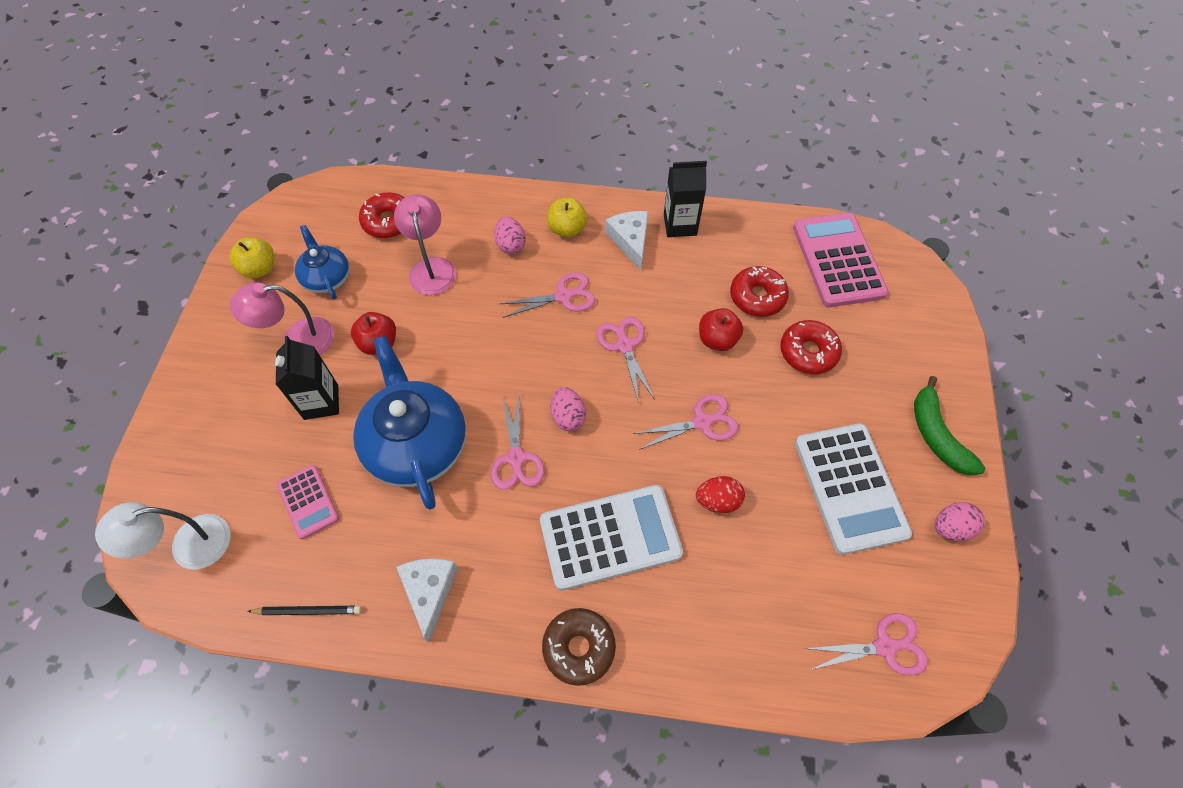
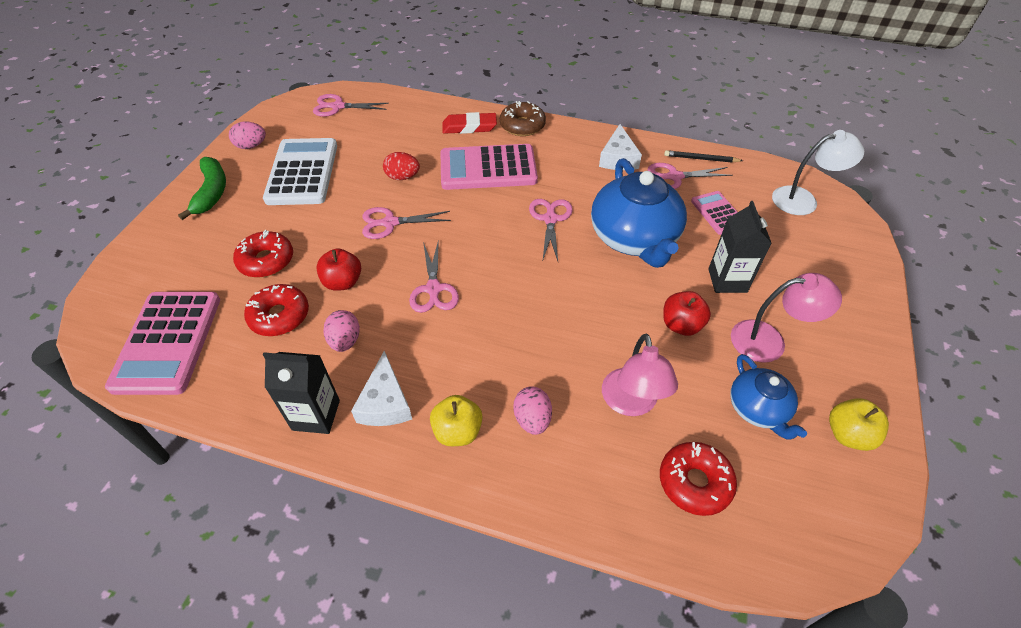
camera: 170 degrees left, 10 degrees down
(564, 296) = (481, 346): pink scissors -> pink scissors (674, 177)
(568, 417) = (502, 241): pink egg -> pink egg (345, 341)
(610, 537) = (488, 168): white calculator -> pink calculator
(660, 629) = (469, 127): none -> red eraser

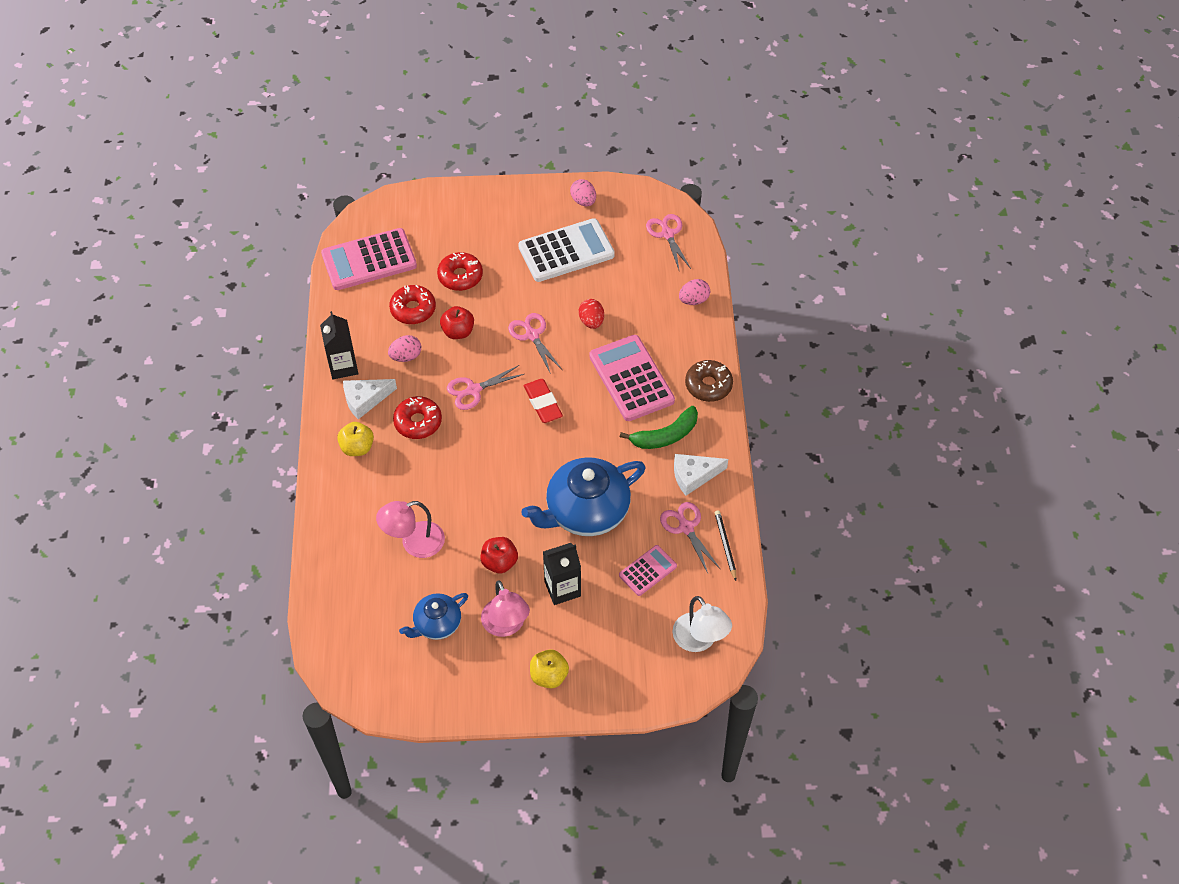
camera: 70 degrees right, 5 degrees up
(211, 192) = (517, 205): green banana -> green banana (665, 435)
(469, 127) = (685, 344): red eraser -> red eraser (543, 403)
(532, 419) = (381, 487): pink egg -> pink egg (693, 300)
(550, 219) = (585, 444): pink scissors -> none
(694, 482) = (364, 592): red donut -> red donut (418, 422)
(848, 434) = (434, 684): yellow apple -> yellow apple (549, 676)

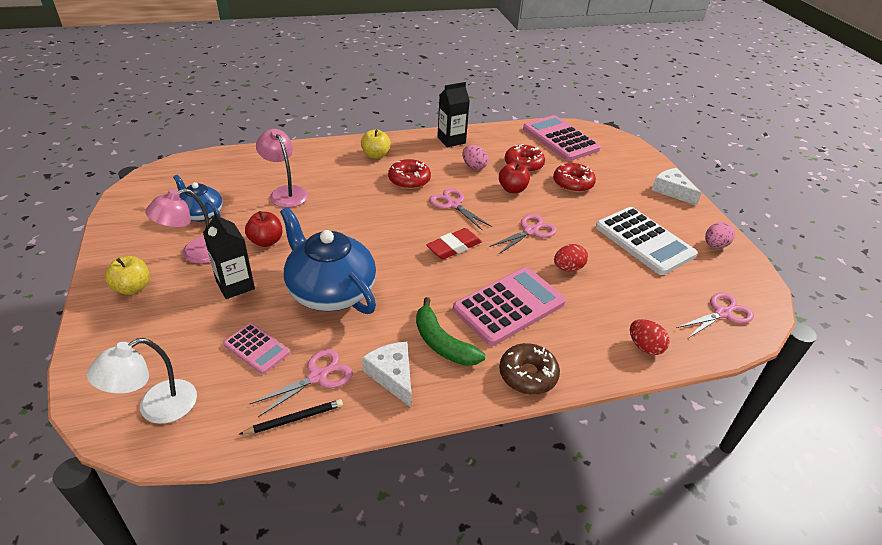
camera: 75 degrees right, 15 degrees down
(365, 400) = (423, 153): white cheese -> white cheese (672, 191)
(693, 300) = (644, 347): pink egg -> red egg

